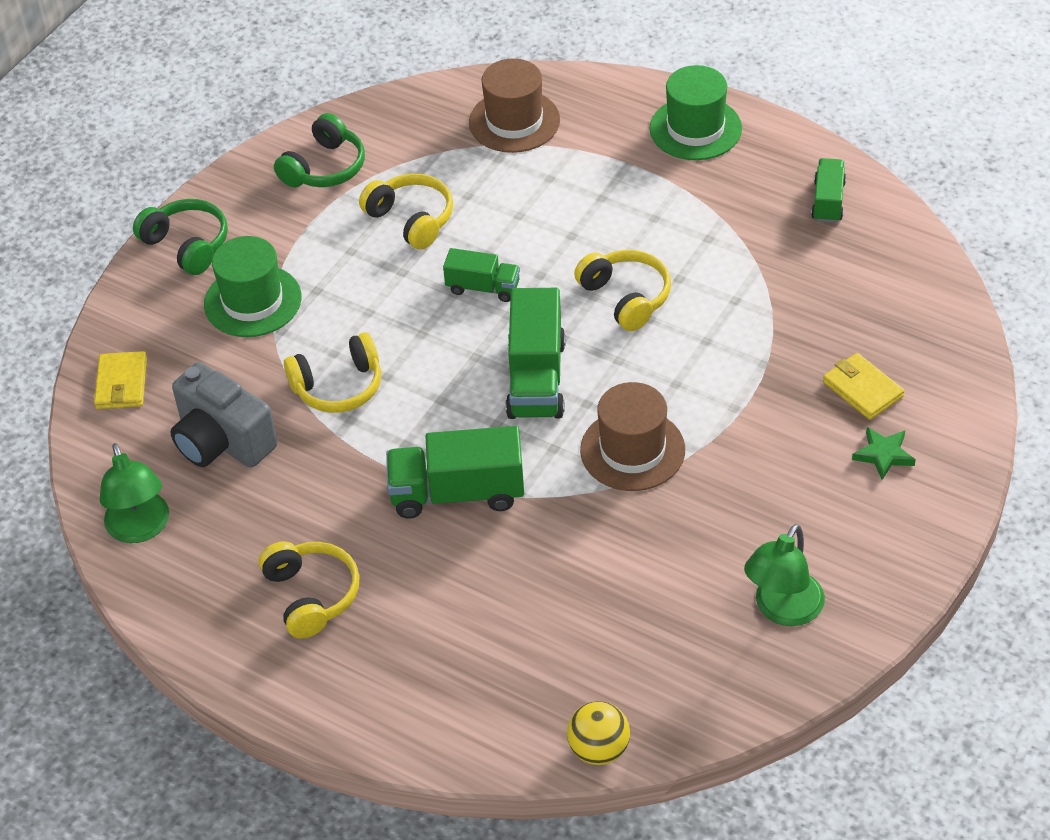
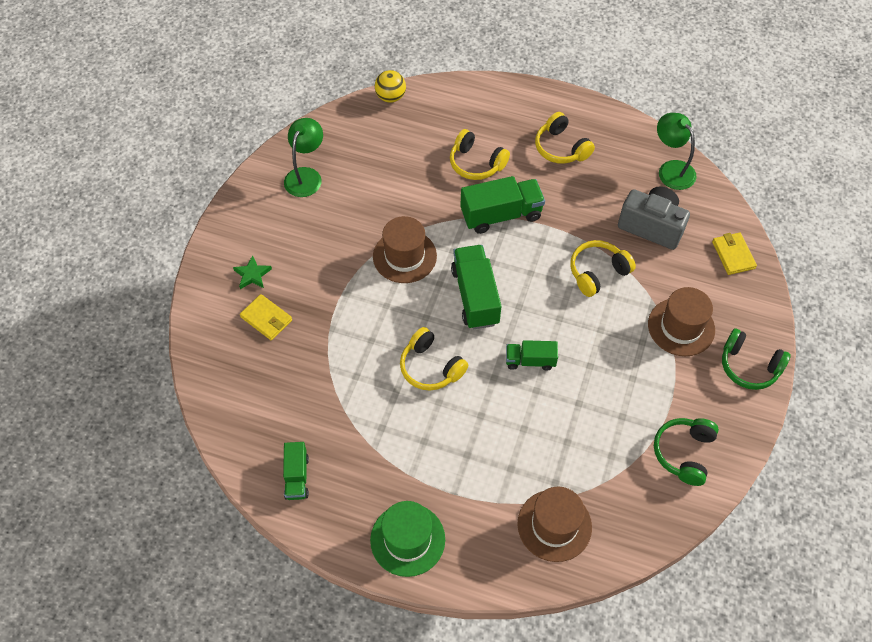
camera: 165 degrees right, 10 degrees up
(252, 301) = (681, 327): green hat -> brown hat
(411, 219) = (600, 413): yellow headphones -> yellow headphones (476, 163)

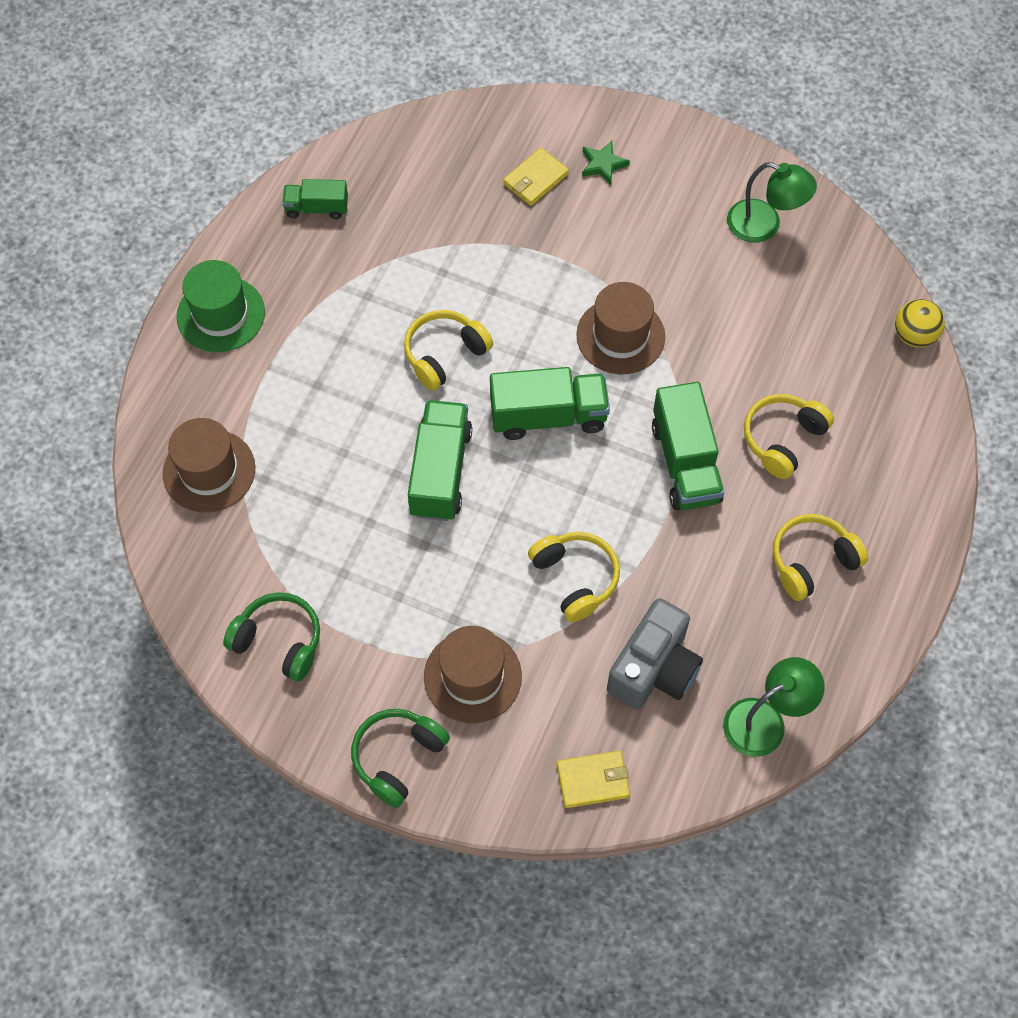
camera: 95 degrees right, 5 degrees up
(530, 361) = (440, 472): green truck -> green truck, size x1.71

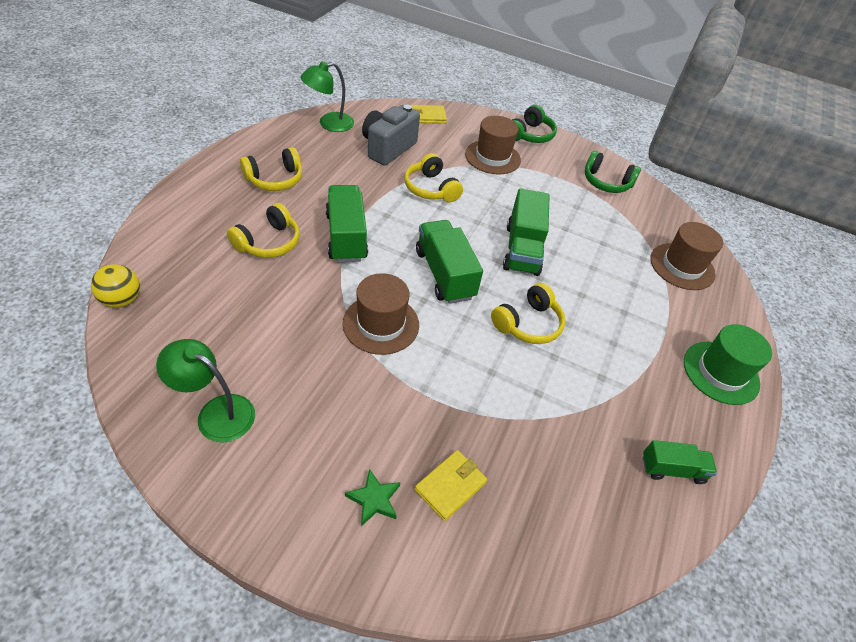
camera: 175 degrees right, 15 degrees down
(548, 416) = (444, 274): green truck -> green truck turned 75 degrees clockwise

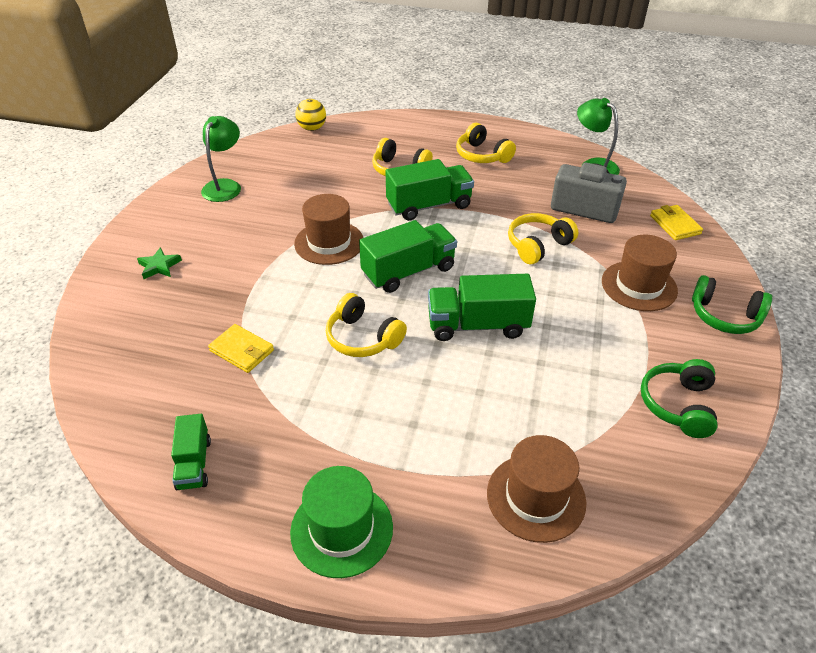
camera: 85 degrees right, 5 degrees down
(450, 486) = (171, 304): yellow wallet -> yellow wallet (242, 350)

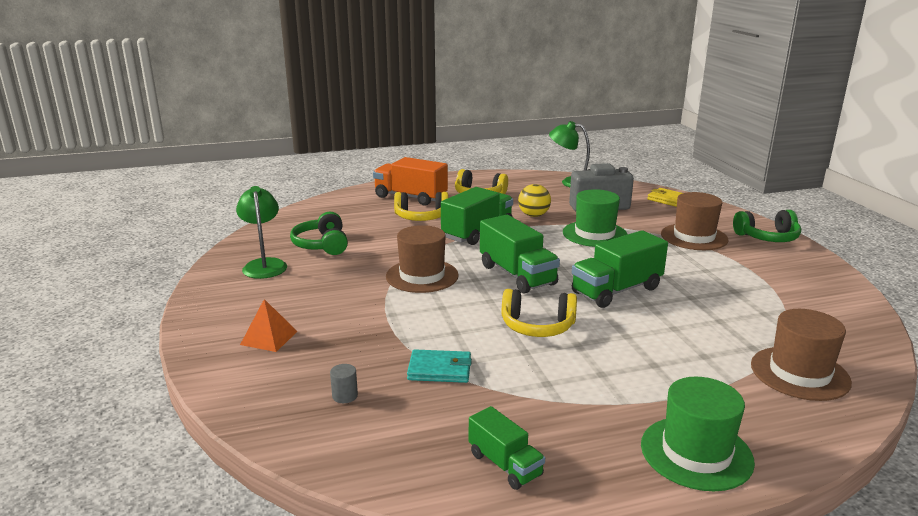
camera: 30 degrees left, 20 degrees down
(155, 346) = (345, 396): none -> grey cylinder
(159, 266) = (269, 338): green star -> orange pyramid
(242, 350) = (440, 369): yellow wallet -> turquoise wallet
(312, 128) = (303, 209): yellow ball -> yellow ball (533, 215)
(408, 271) = (517, 275): green truck -> green truck turned 120 degrees clockwise
(415, 140) = (410, 197): none -> orange truck
(538, 245) = (594, 234): yellow headphones -> green hat
(678, 405) = (808, 290): green headphones -> green headphones (322, 245)

